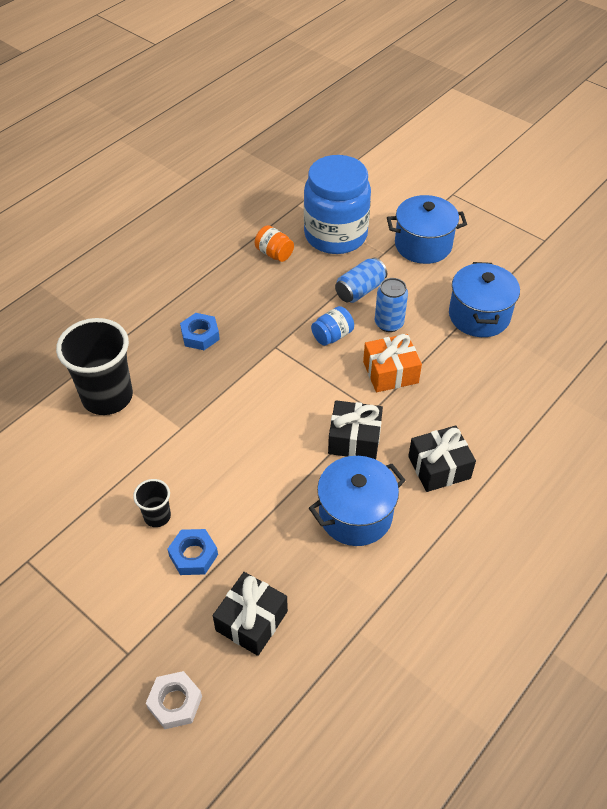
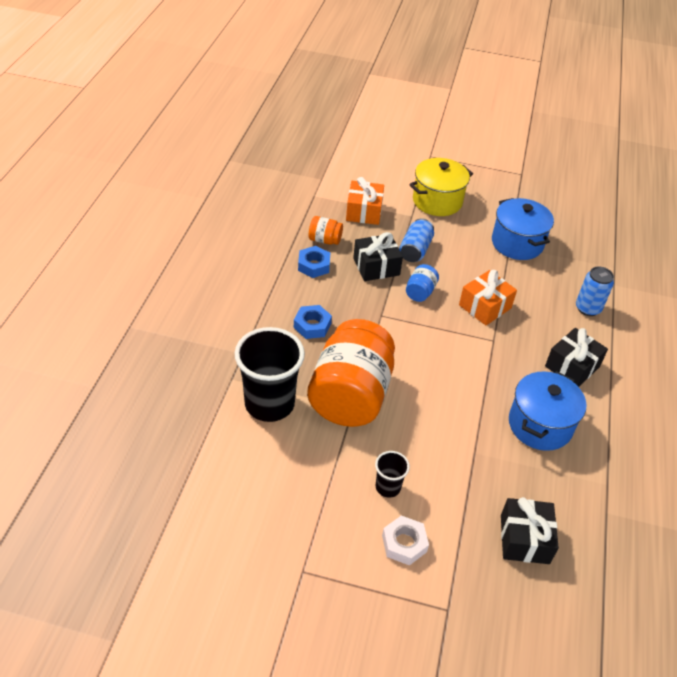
camera: 30 degrees left, 5 degrees down
(175, 702) = (515, 631): white nut -> white nut (404, 543)
(186, 415) = (350, 395): none -> orange jar
(193, 555) = (441, 506): blue nut -> blue nut (314, 265)
(335, 235) = (364, 212): blue jar -> orange gift
(354, 439) = (496, 367): black gift -> black gift (376, 266)
(389, 323) = (456, 269): blue can -> blue can (588, 308)
(423, 245) = (437, 201): blue pot -> yellow pot

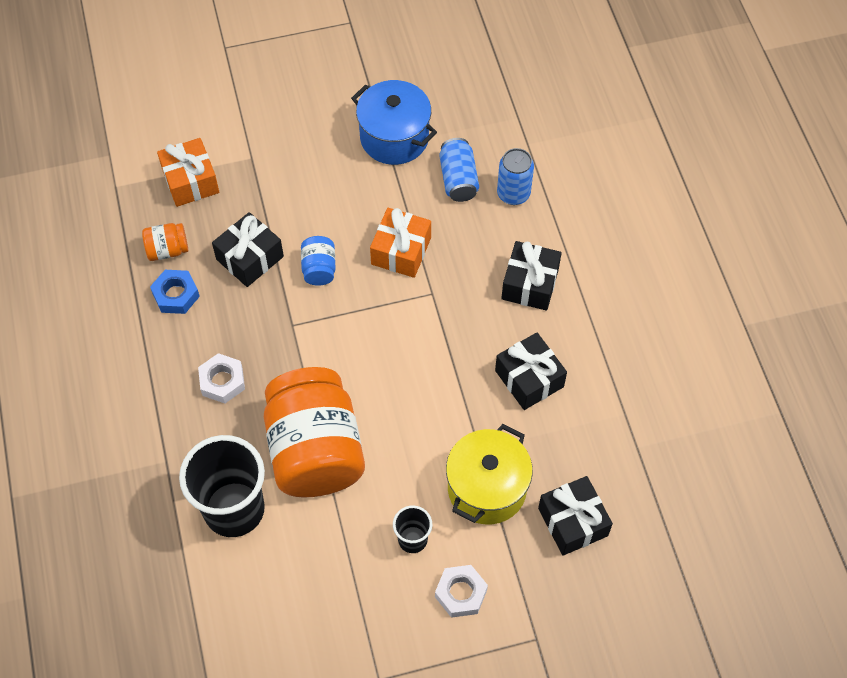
camera: 25 degrees left, 15 degrees up
(312, 325) = (222, 381): blue nut -> white nut
(415, 250) = (282, 209): blue can -> blue can (458, 179)
(437, 201) = (270, 119): yellow pot -> yellow pot (487, 488)
(540, 425) = (529, 378): blue pot -> black gift

